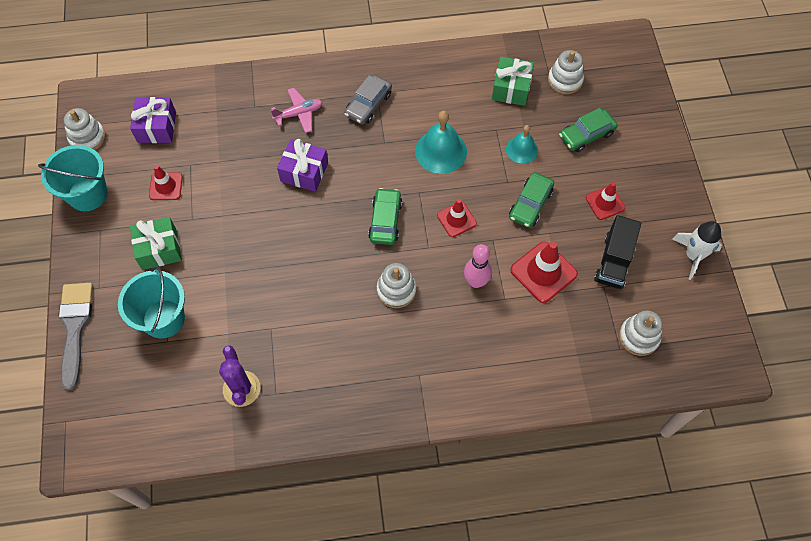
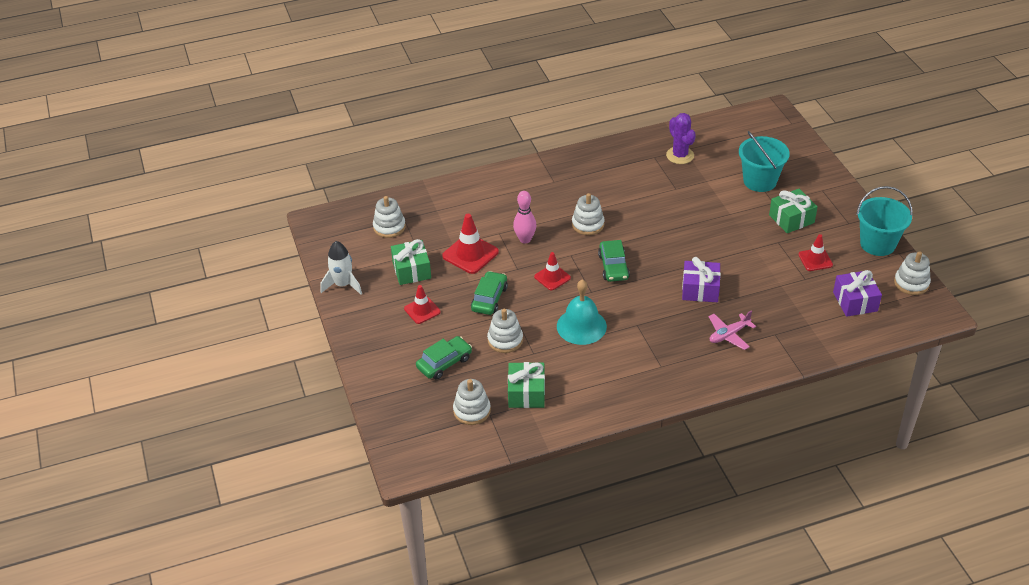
camera: 170 degrees right, 20 degrees down
(75, 327) = (822, 166): grey brush -> none
(368, 104) = (665, 354): grey car -> none
(522, 149) = (505, 340): turquoise bell -> white stacking toy
(613, 261) = (412, 270): black truck -> green gift

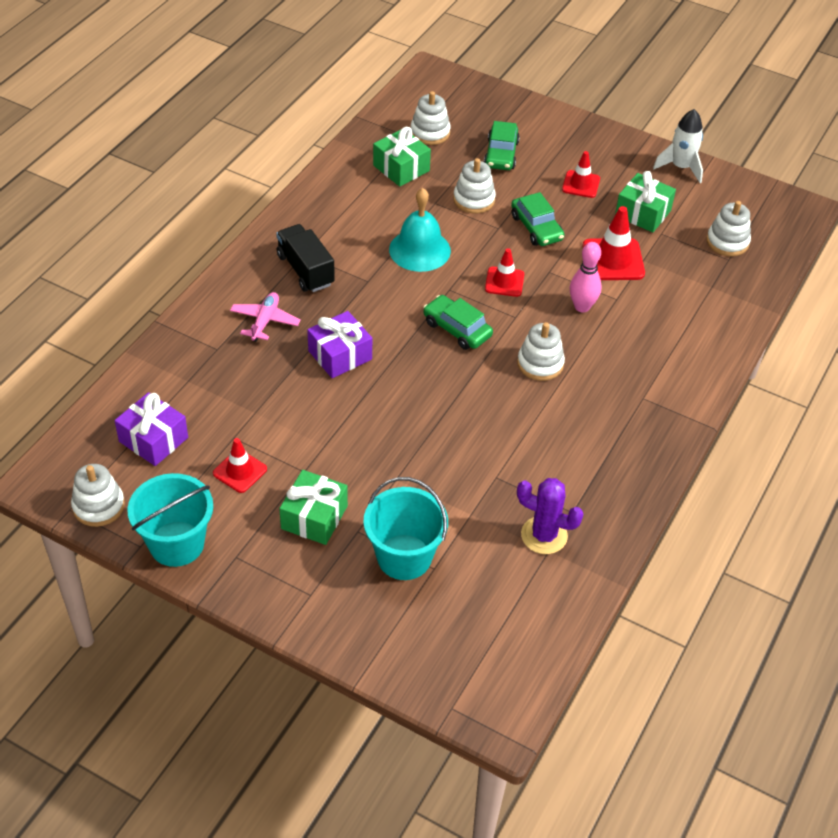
camera: 135 degrees right, 5 degrees up
(671, 354) = (305, 270): none -> black truck

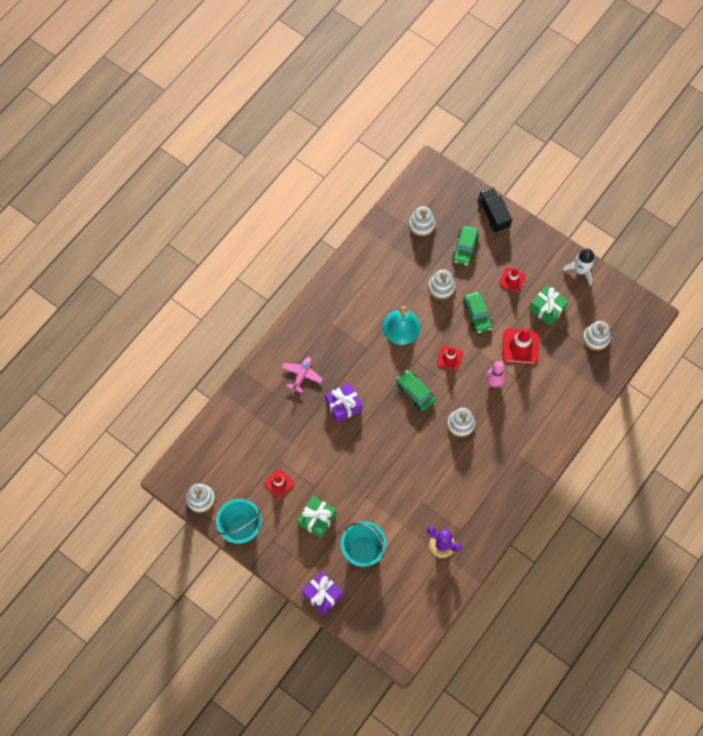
camera: 10 degrees right, 20 degrees up
(153, 439) = (232, 456): purple gift -> purple gift (322, 594)
(305, 270) = (329, 337): black truck -> black truck (493, 214)
(401, 168) = (399, 255): green gift -> none

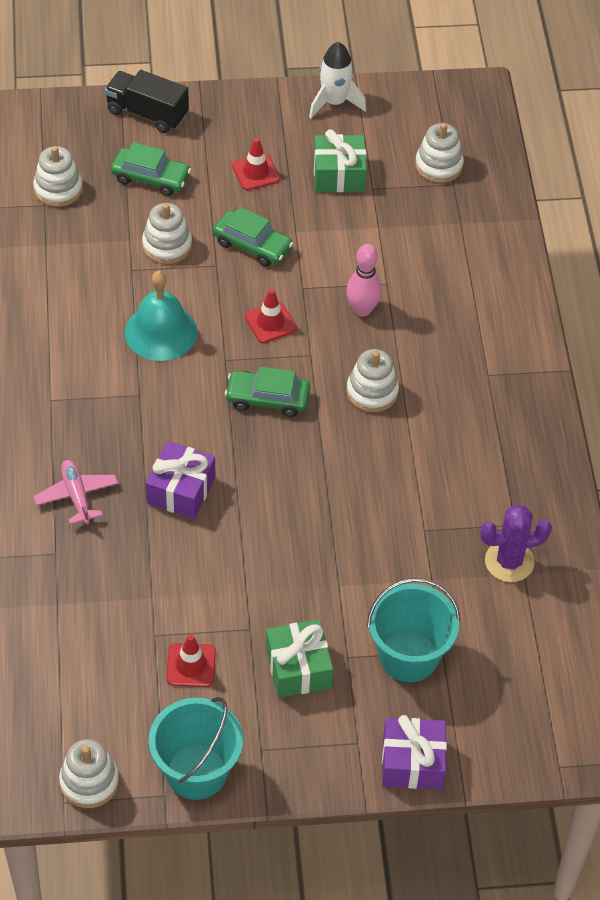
camera: 45 degrees left, 15 degrees down
(465, 248) = (151, 178): green car -> green car turned 45 degrees counterclockwise
(520, 346) = (351, 242): red traffic cone -> none

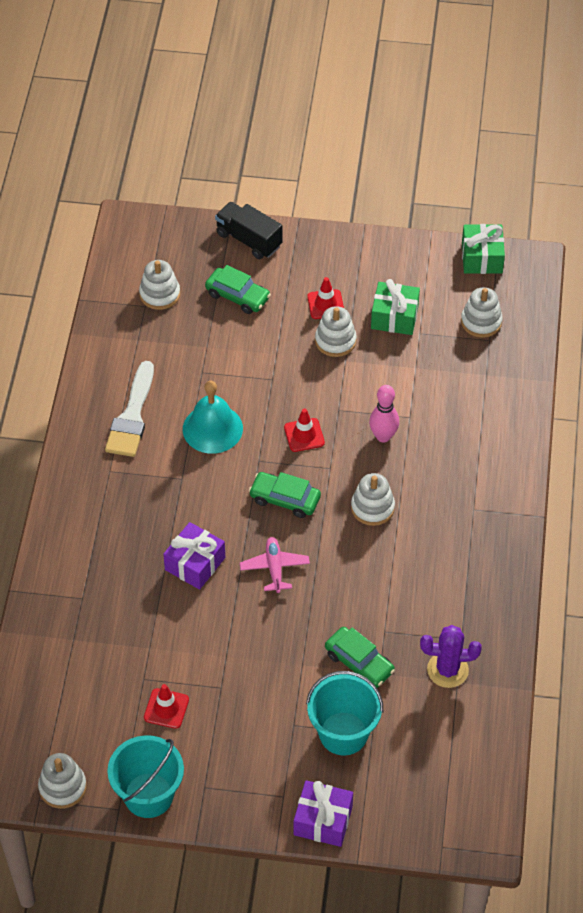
camera: 15 degrees right, 0 degrees up
(61, 333) = (132, 416): none -> white brush
(76, 496) = (110, 554): pink plane -> pink plane (274, 568)
(167, 245) = (236, 356): white stacking toy -> white stacking toy (335, 341)
(252, 245) = (306, 367): green car -> green car (359, 662)
(298, 668) = (251, 726): green gift -> green gift (482, 258)
(334, 102) = (407, 253): white rocket -> none

